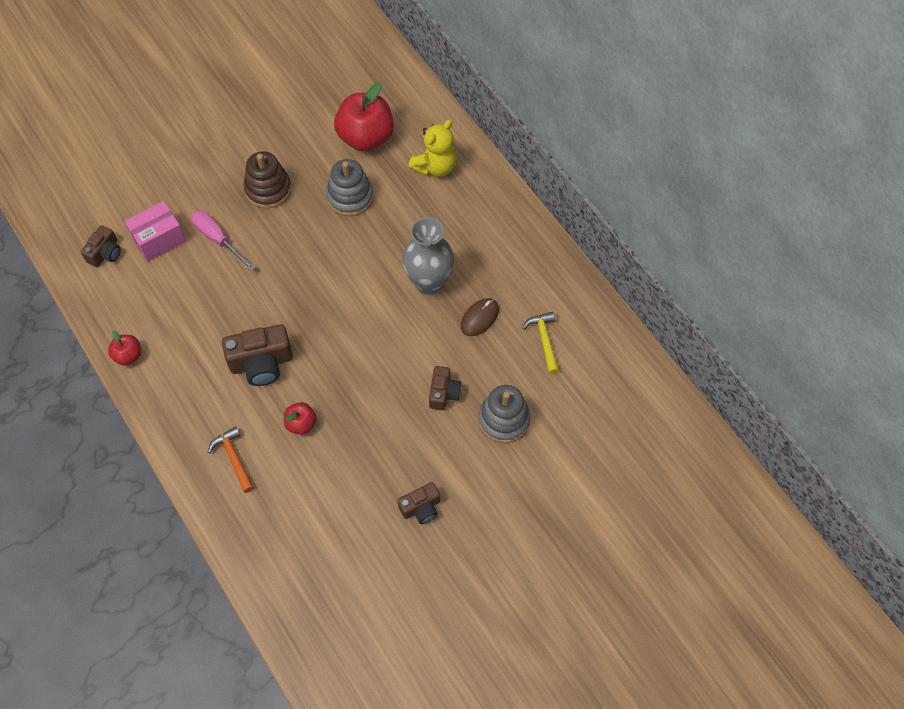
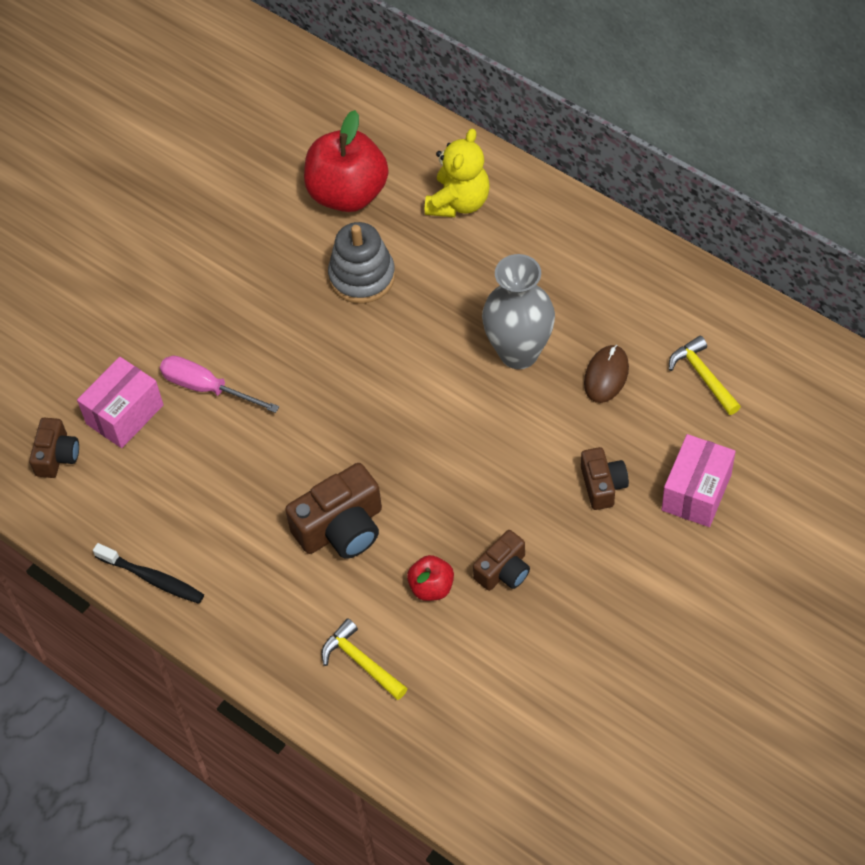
camera: 15 degrees left, 5 degrees down
(128, 355) = (152, 578): red apple -> black toothbrush
(234, 458) = (361, 662): orange hammer -> yellow hammer
(268, 189) = (245, 302): brown stacking toy -> none
(421, 508) = (640, 639): brown camera -> brown camera (503, 571)
(504, 419) = (696, 492): grey stacking toy -> pink box

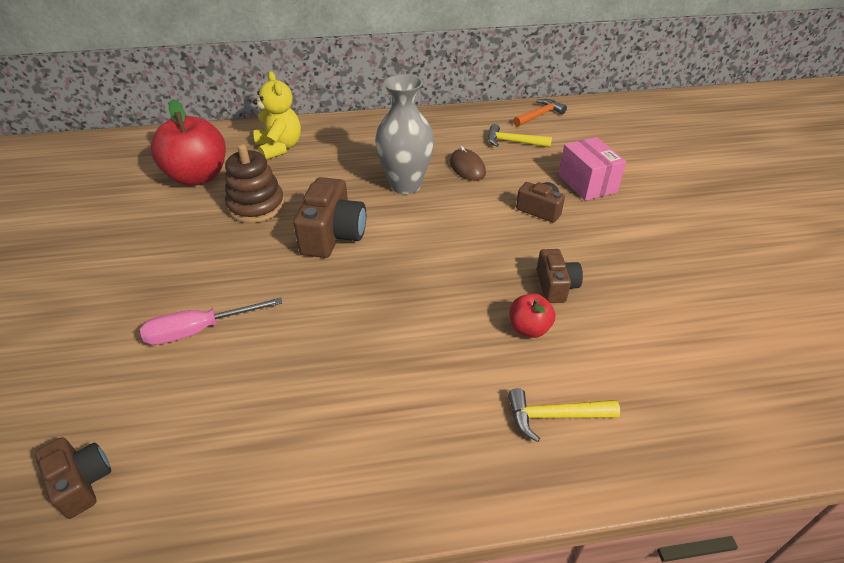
camera: 50 degrees left, 15 degrees down
(125, 414) = (133, 398): pink box -> none
(152, 578) = (300, 508): black toothbrush -> none
(341, 528) = (419, 341): brown camera -> brown camera (333, 235)
(362, 277) = (256, 206): grey stacking toy -> brown stacking toy
(793, 357) = (539, 115): none -> orange hammer

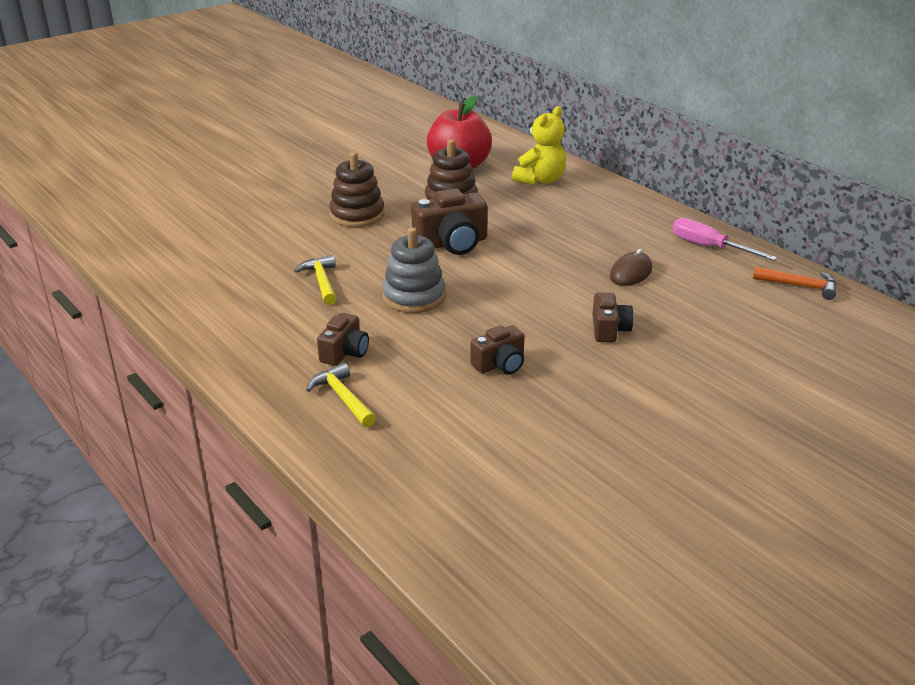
camera: 60 degrees right, 10 degrees down
(82, 482) = (166, 248): brown camera -> brown camera (344, 352)
(199, 330) = (302, 233): pink screwdriver -> pink screwdriver (709, 247)
(209, 274) = (357, 215): none -> brown stacking toy
(405, 185) = (560, 251): grey vase -> none
(406, 295) = (414, 297): none -> grey stacking toy
(513, 142) = (716, 285): yellow hammer -> yellow hammer (322, 282)
(529, 328) = (430, 363): red apple -> none
(587, 183) = (695, 346): pink box -> none

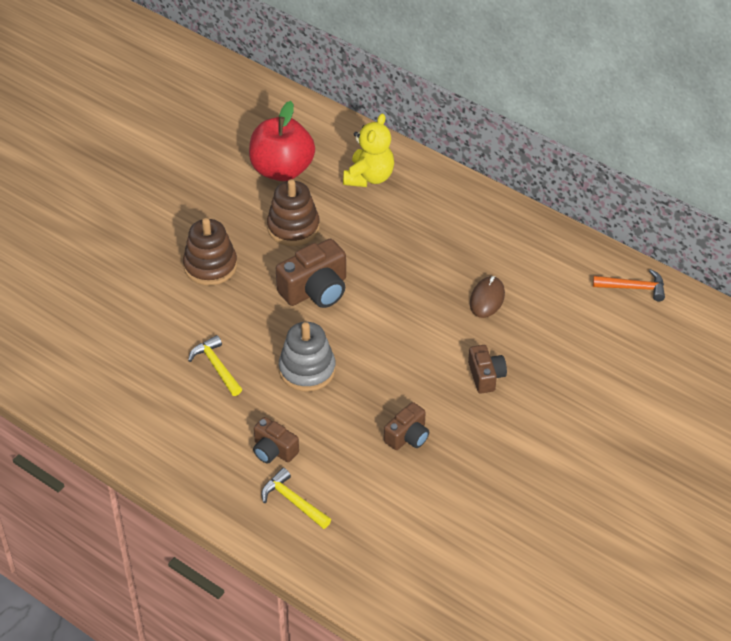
camera: 15 degrees left, 15 degrees up
(344, 352) = (274, 450): brown camera -> brown camera turned 120 degrees clockwise
(709, 247) = (548, 249): pink screwdriver -> none

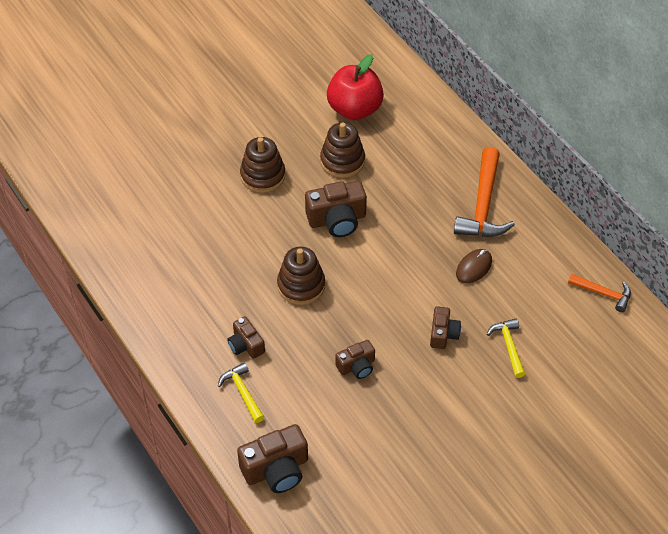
camera: 20 degrees right, 5 degrees up
(216, 367) = (231, 262): yellow hammer -> yellow hammer (509, 346)
(307, 370) = (301, 285): grey stacking toy -> brown stacking toy
(368, 571) = (276, 469): none -> brown camera
(369, 177) = (423, 134): yellow teddy bear -> none
(467, 233) = (483, 205): none -> orange hammer

